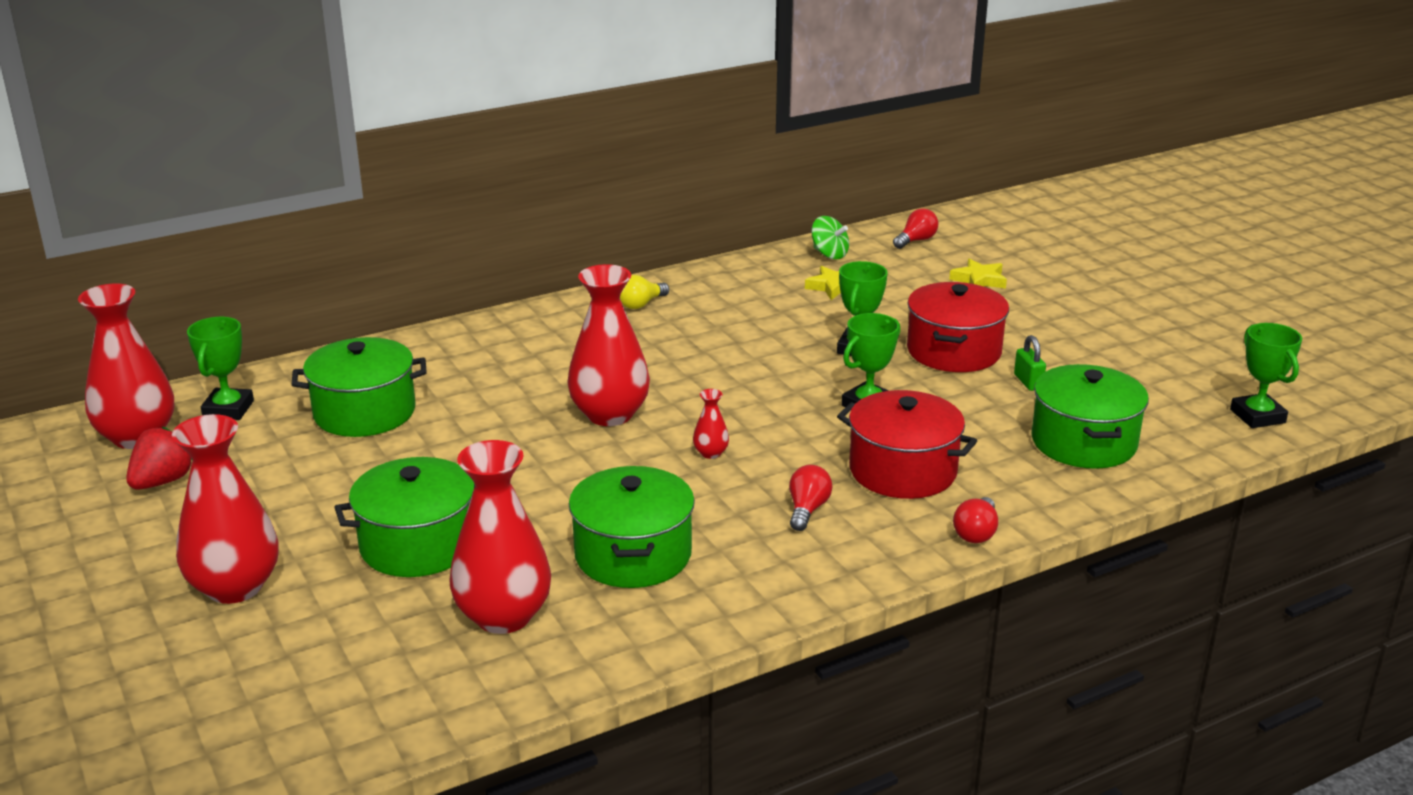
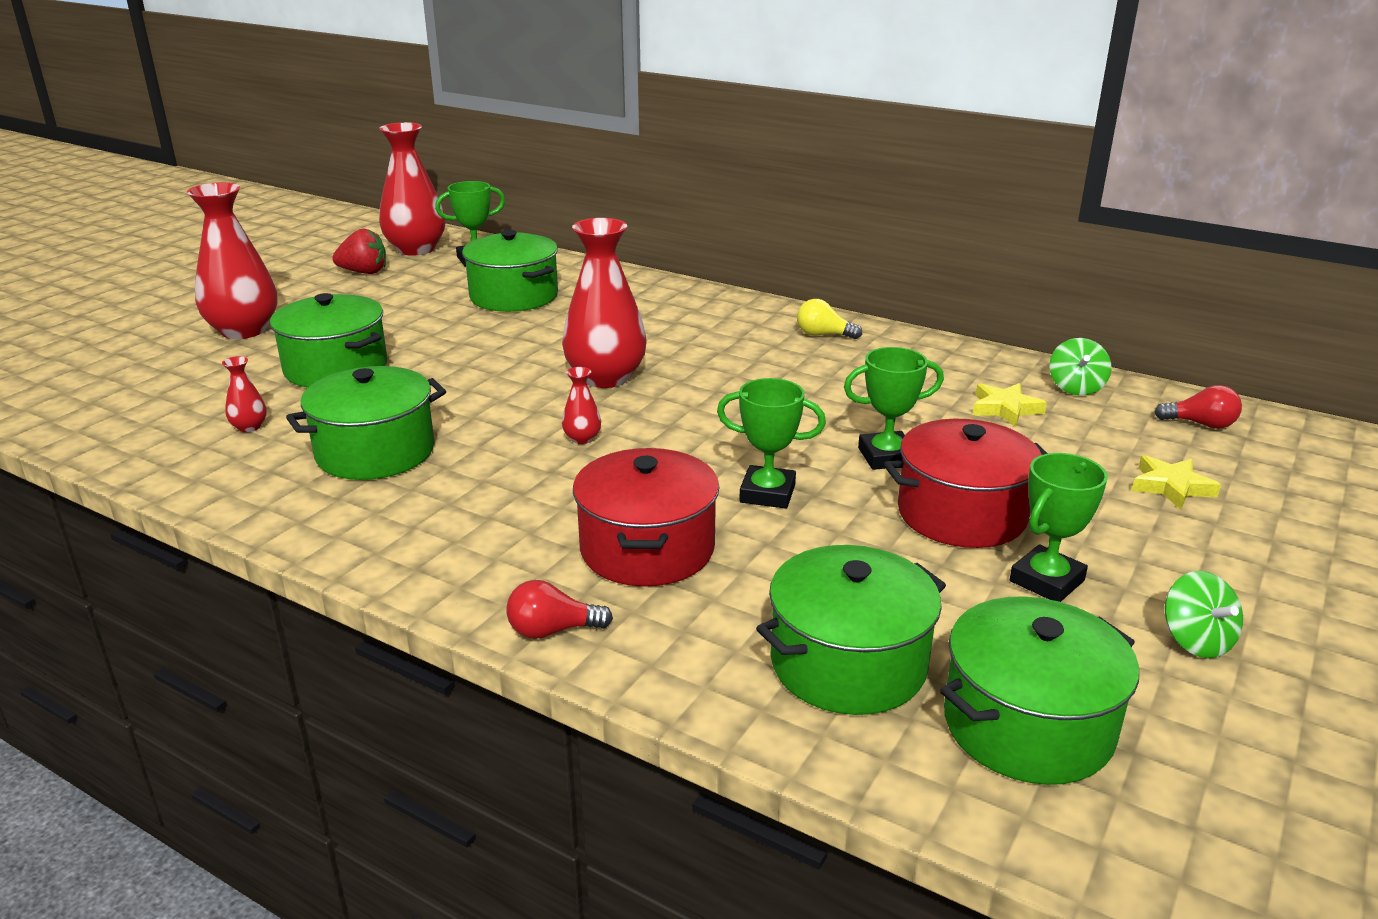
camera: 60 degrees right, 0 degrees up
(503, 616) = (249, 427): red vase -> red vase, size x0.43
(807, 510) = (518, 514): red light bulb -> none
(1028, 382) = (955, 583): green padlock -> none
(1130, 339) = (1196, 640): none -> green spinning top
(1170, 411) = (1027, 725): none -> green pot
(1257, 416) = (1127, 826): green trophy -> green trophy (1047, 581)

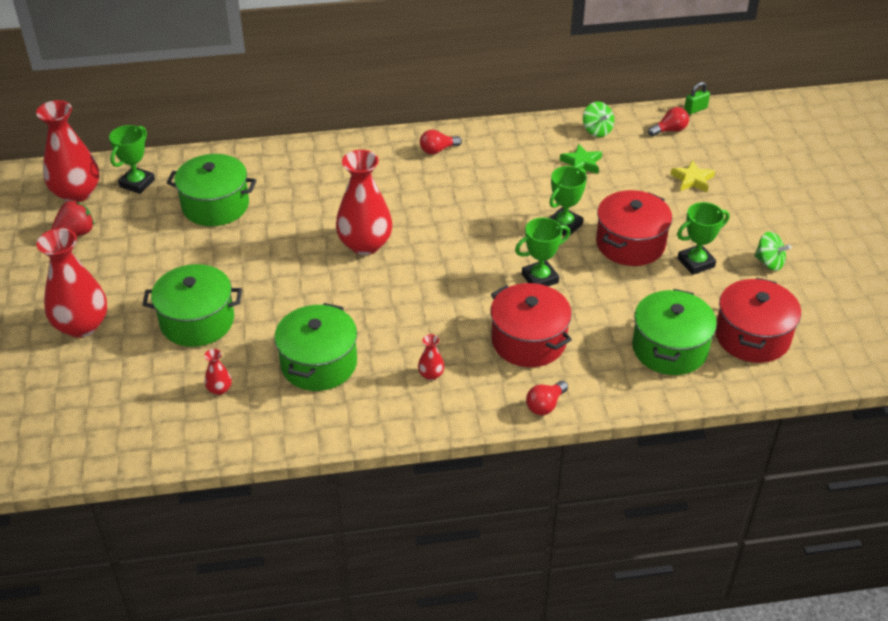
camera: 40 degrees left, 15 degrees up
(582, 438) = (411, 293): red vase -> red vase (431, 374)
(823, 335) = (437, 150): yellow light bulb -> red light bulb
(1005, 409) = (581, 163): yellow star -> green star
(1027, 725) = (752, 336): green pot -> red pot
(1047, 581) = (696, 262): green trophy -> green trophy turned 60 degrees clockwise
(1277, 418) = (695, 109): none -> green padlock

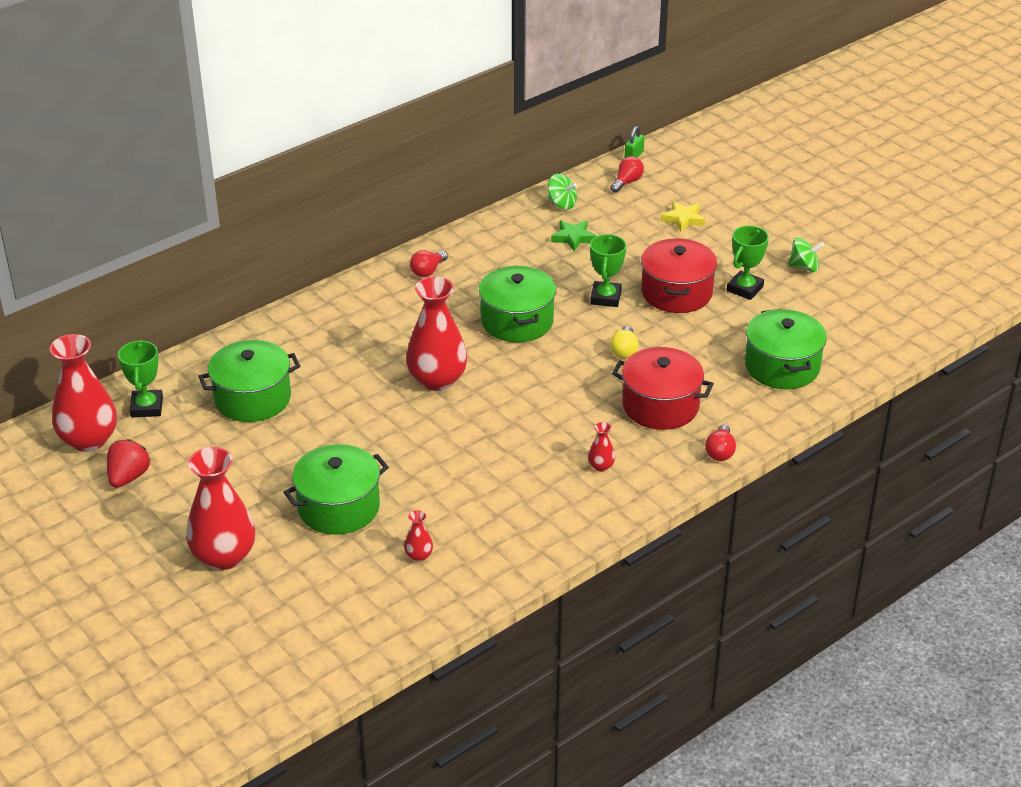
camera: 30 degrees left, 5 degrees down
(319, 363) = (491, 497): green pot -> green pot (517, 321)
(540, 278) = (624, 350): green trophy -> yellow light bulb
(752, 336) = (839, 332): red pot -> none

